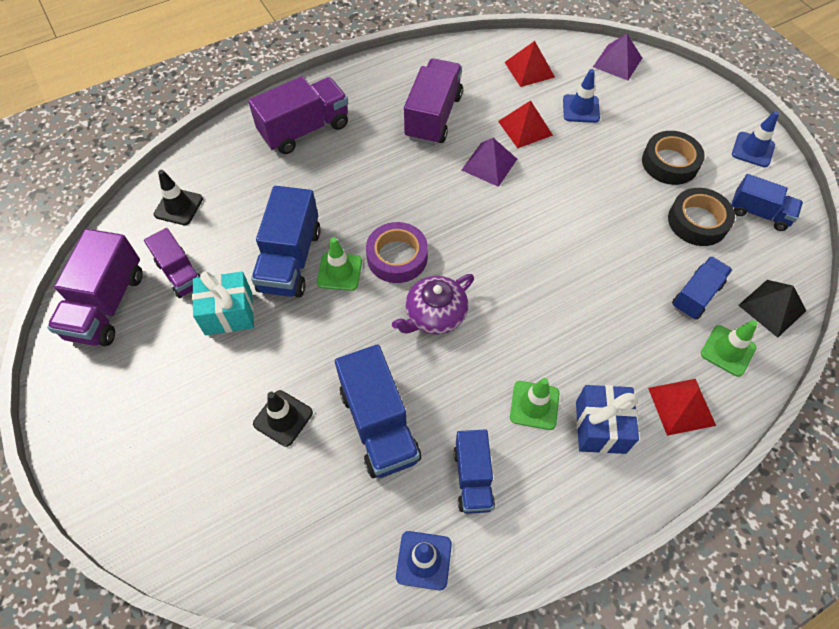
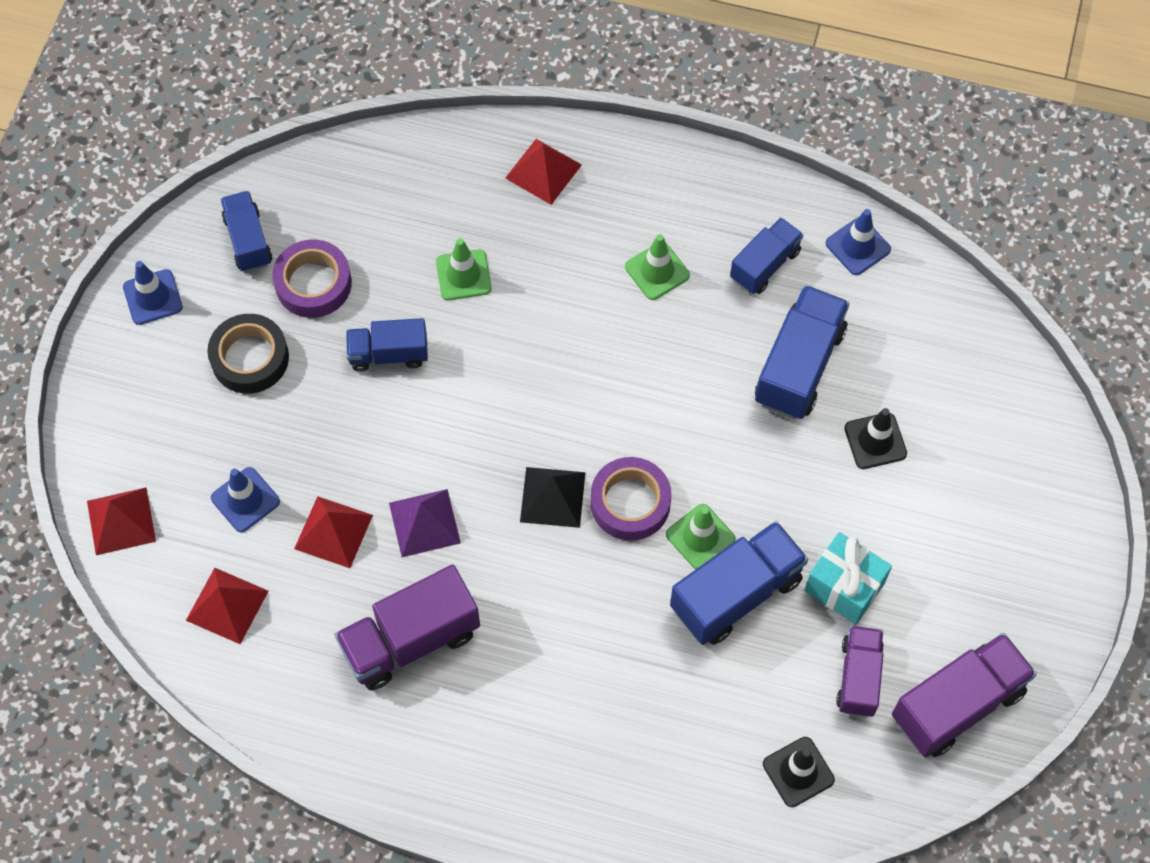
camera: 135 degrees left, 5 degrees up
(305, 130) = (569, 758): purple truck -> none
(435, 315) = (656, 415): purple teapot -> none
(600, 427) = (625, 213): blue gift -> none
(617, 62) = (121, 521): purple pyramid -> red pyramid
(696, 296) = (411, 229): blue truck -> blue truck (388, 354)
(697, 221) = (313, 283): black tape -> purple tape
(728, 351) = (450, 172): green traffic cone -> green traffic cone (463, 275)
(772, 308) = (365, 167): black pyramid -> black pyramid (553, 497)

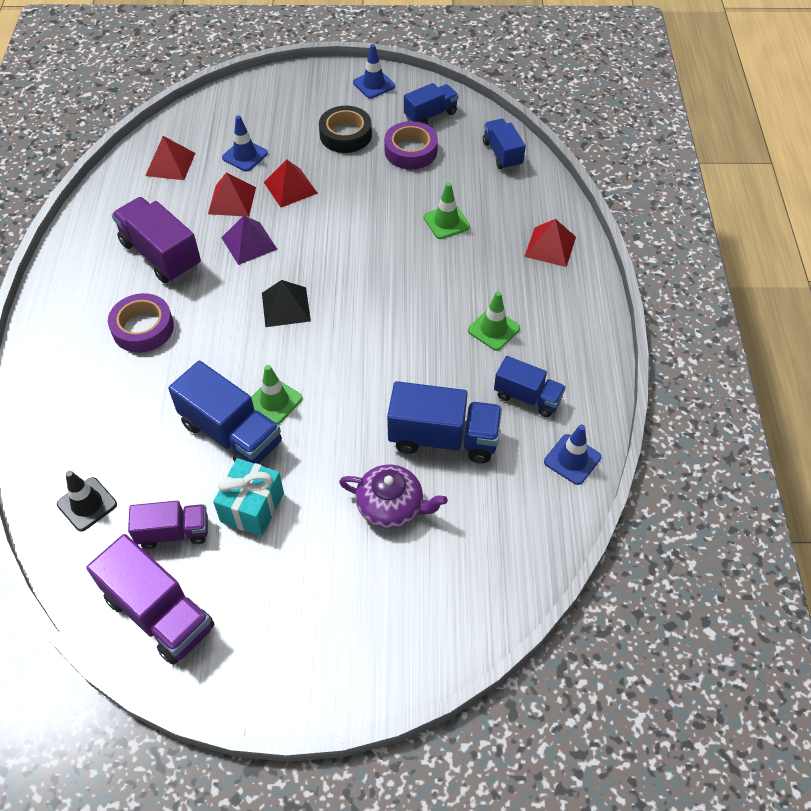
camera: 75 degrees right, 10 degrees down
(121, 521) = (218, 107): red pyramid -> red pyramid (290, 187)
(388, 354) = (371, 198): blue truck -> blue truck (502, 154)
(630, 503) = (292, 352): purple tape -> purple tape (143, 328)
(875, 441) = (391, 506): black traffic cone -> purple teapot

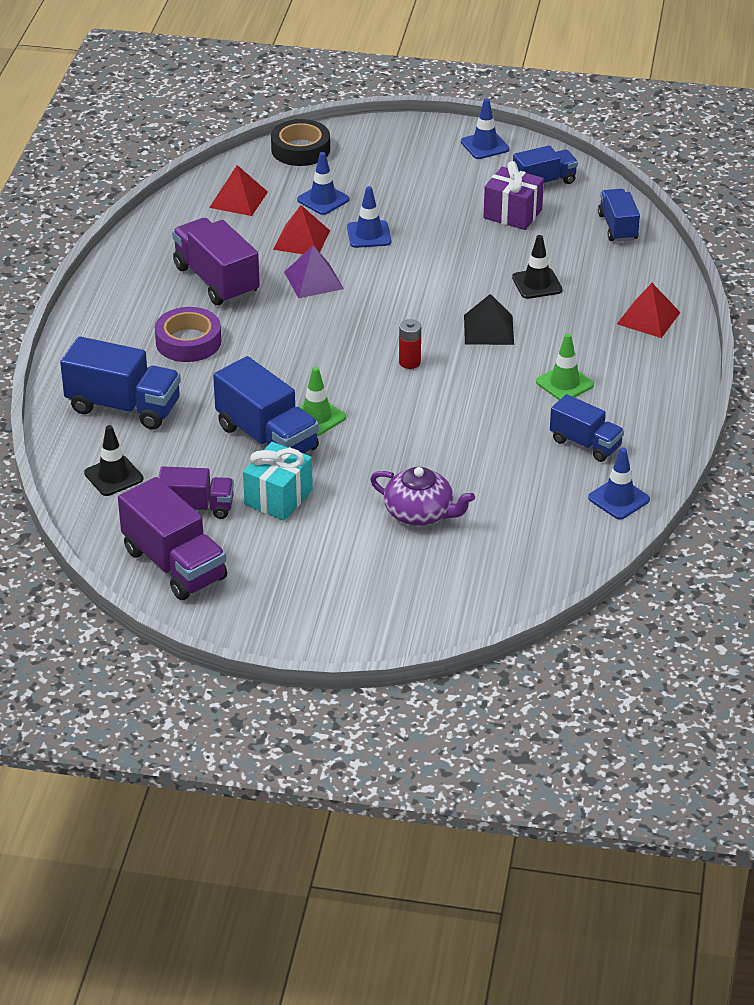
camera: 10 degrees right, 15 degrees down
(285, 307) = (343, 340): black pyramid -> black pyramid (488, 329)
(290, 187) = (369, 235): red pyramid -> blue traffic cone
(345, 135) = (441, 191): black tape -> black tape (300, 149)
(350, 324) = (409, 362): none -> red battery
(410, 151) = (512, 214): purple tape -> purple gift
(443, 438) = (487, 466): blue truck -> blue truck (123, 407)
(446, 222) = (537, 284): green traffic cone -> black traffic cone

